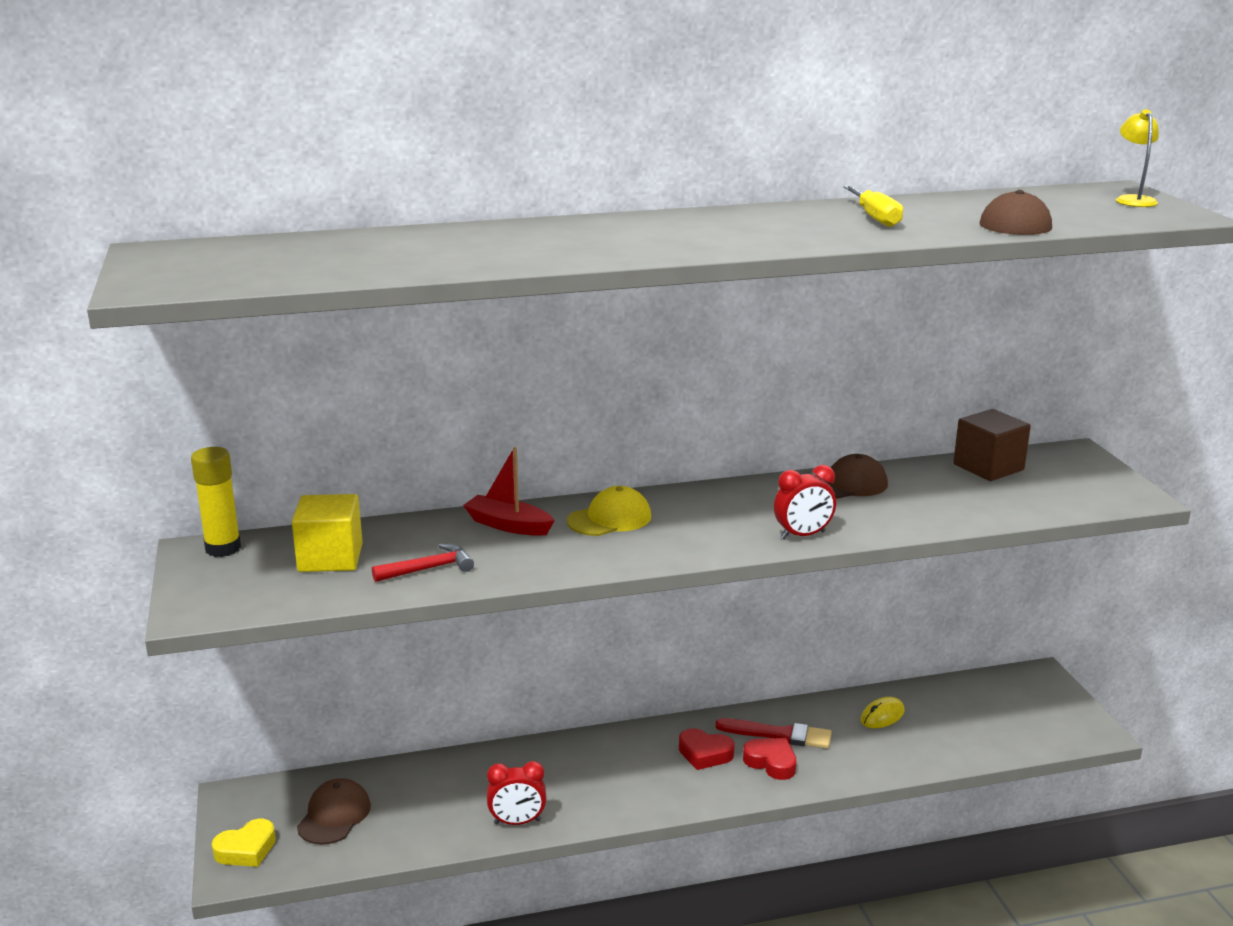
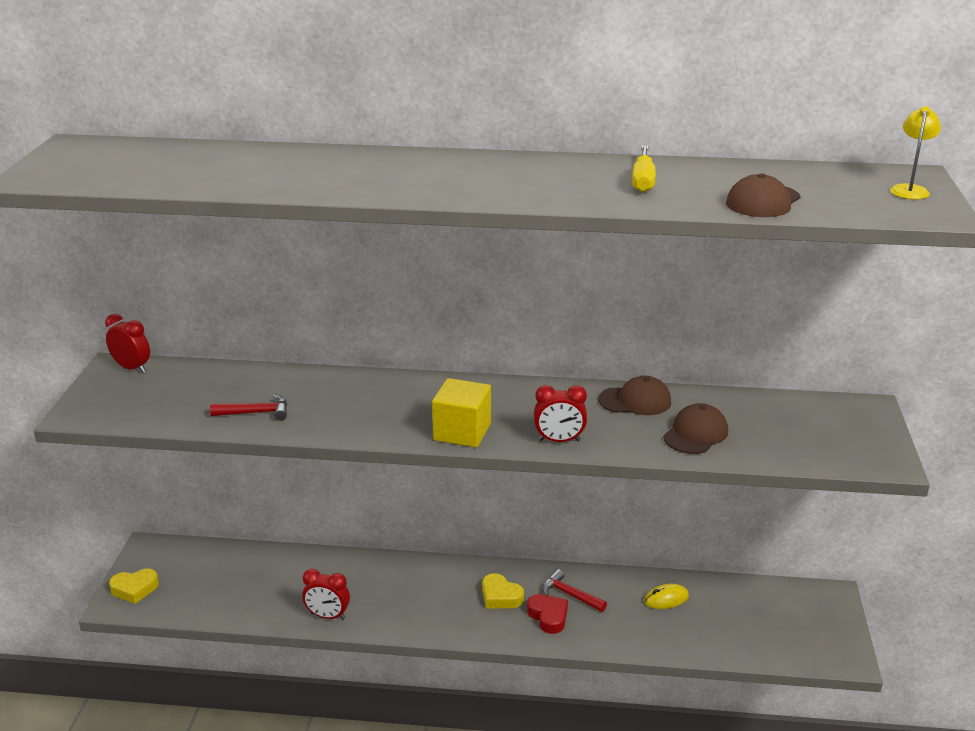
camera: 20 degrees right, 5 degrees up
(223, 548) = (132, 368): yellow glue stick -> red clock
(330, 558) = (196, 390): yellow cube -> yellow cube (462, 432)
(334, 816) = (205, 578): brown cap -> brown cap (695, 434)
(508, 525) = (340, 387): red boat -> none
(609, 519) = (419, 396): yellow cap -> none
(705, 754) = (500, 596): red heart -> yellow heart
(779, 734) = (570, 595): red brush -> red hammer
(988, 467) = (773, 407): brown cube -> none

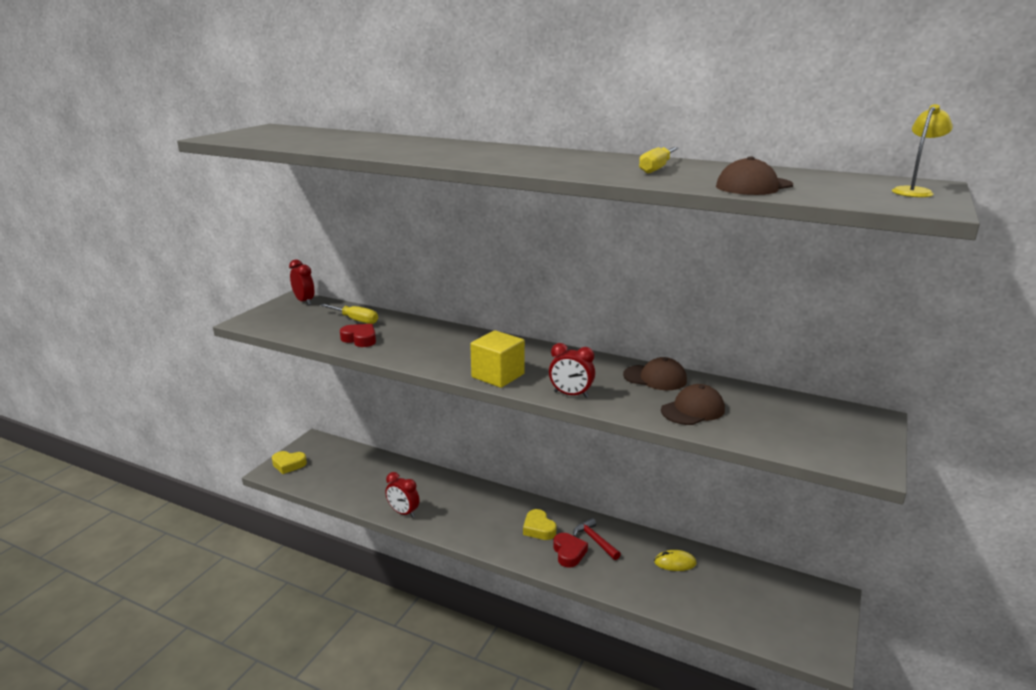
camera: 20 degrees right, 5 degrees down
(227, 385) = (355, 320): none -> yellow screwdriver
(256, 413) = (360, 339): red hammer -> red heart

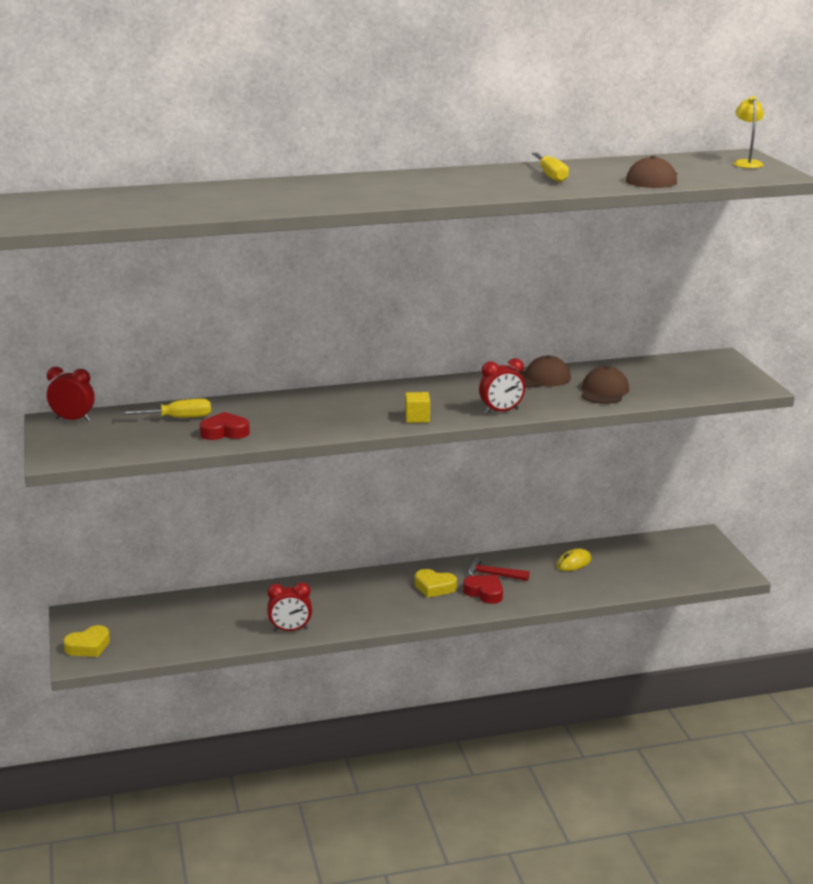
camera: 40 degrees left, 0 degrees up
(498, 375) = (417, 418): yellow cube -> yellow cube, size x0.56

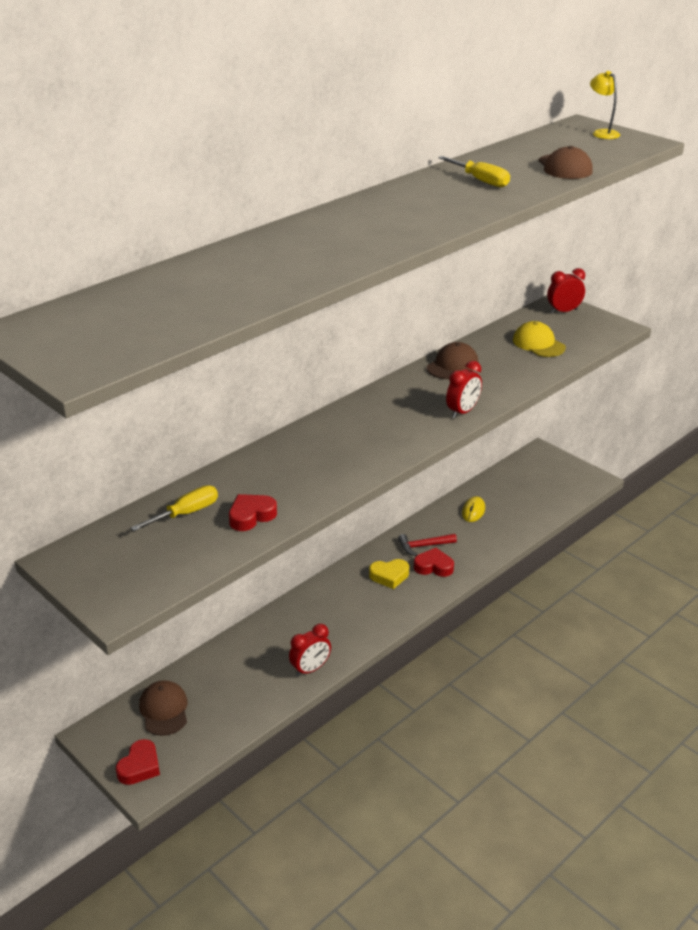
camera: 30 degrees left, 10 degrees up
(73, 419) = (78, 551): red clock -> red clock (563, 311)
(88, 646) = (140, 766): yellow heart -> red heart
(417, 418) = (403, 441): yellow cube -> none
(604, 391) = (516, 365): brown cap -> brown cap (164, 710)
(651, 381) = (538, 344): none -> yellow cap

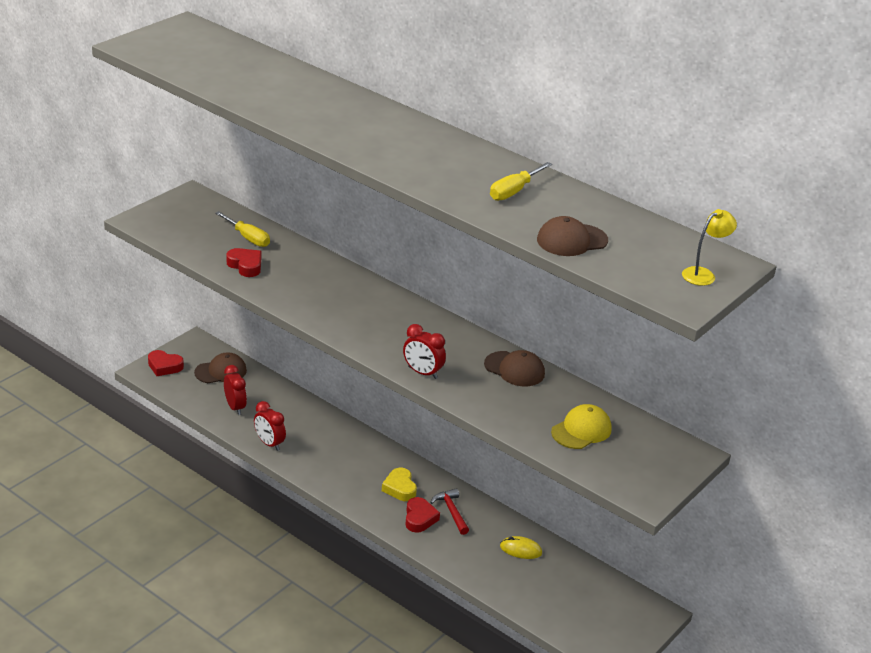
camera: 80 degrees right, 0 degrees up
(563, 311) = (672, 456): red clock -> red clock (235, 407)

